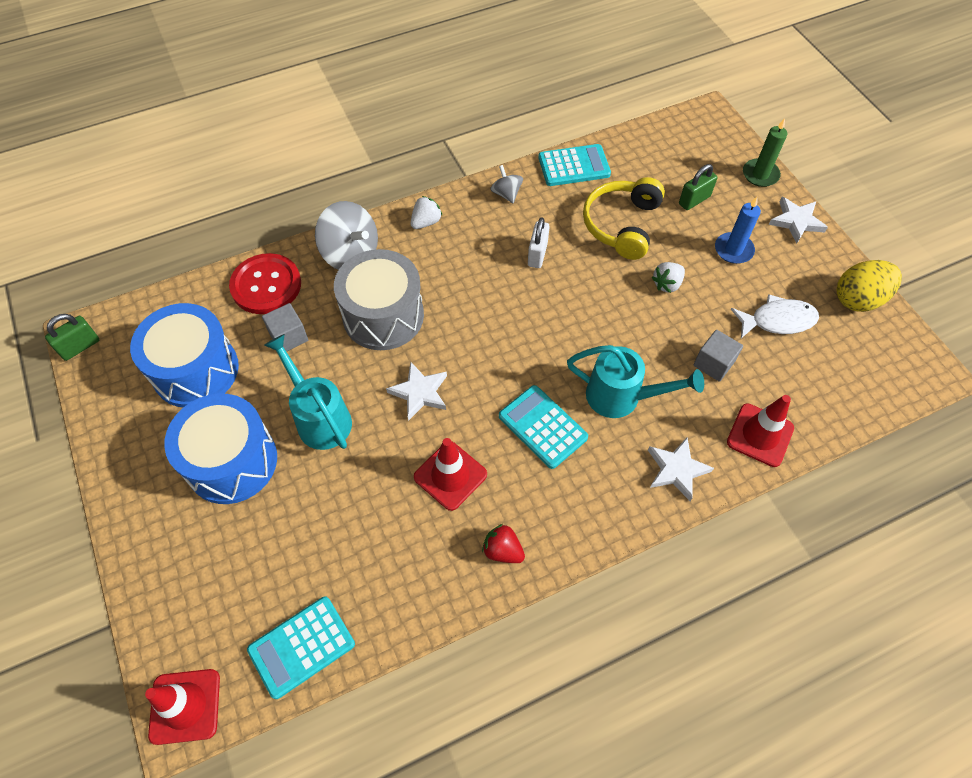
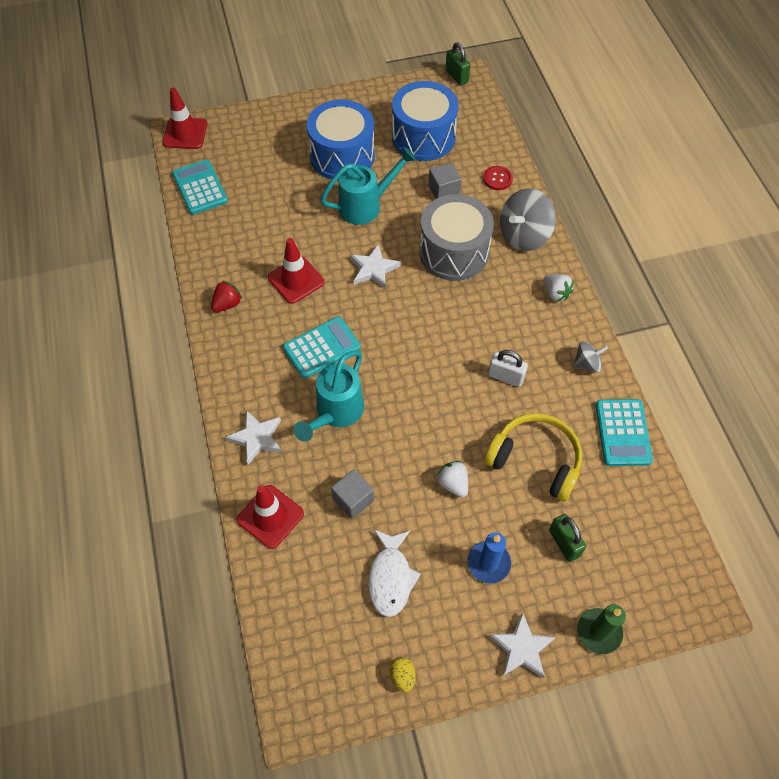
camera: 100 degrees right, 0 degrees up
(266, 285) = (497, 179): red button -> red button, size x0.51
(858, 299) = (402, 676): yellow egg -> yellow egg, size x0.48

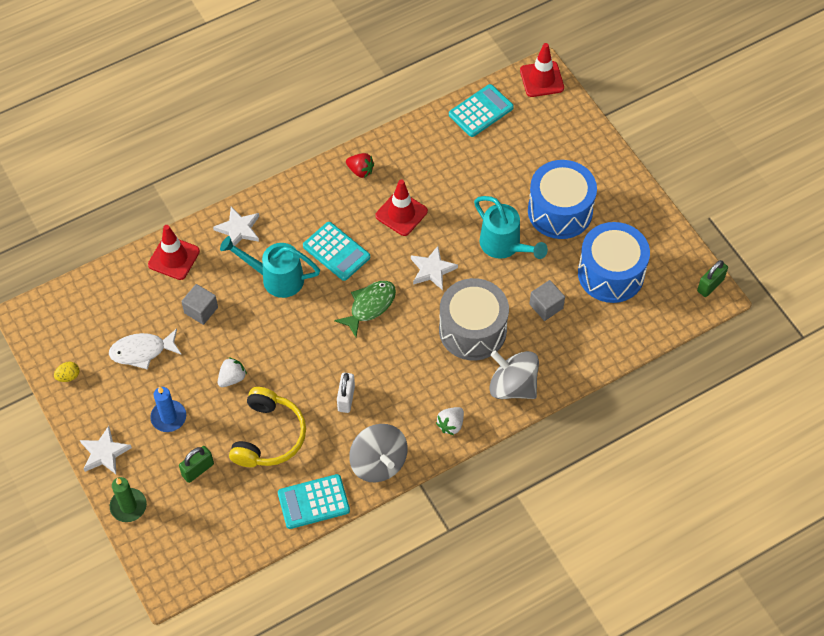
camera: 75 degrees right, 0 degrees up
(400, 332) = (370, 306): none -> green fish
(497, 179) = (578, 350): red button -> none
(587, 364) = (378, 463): grey spinning top -> grey spinning top, size x1.87

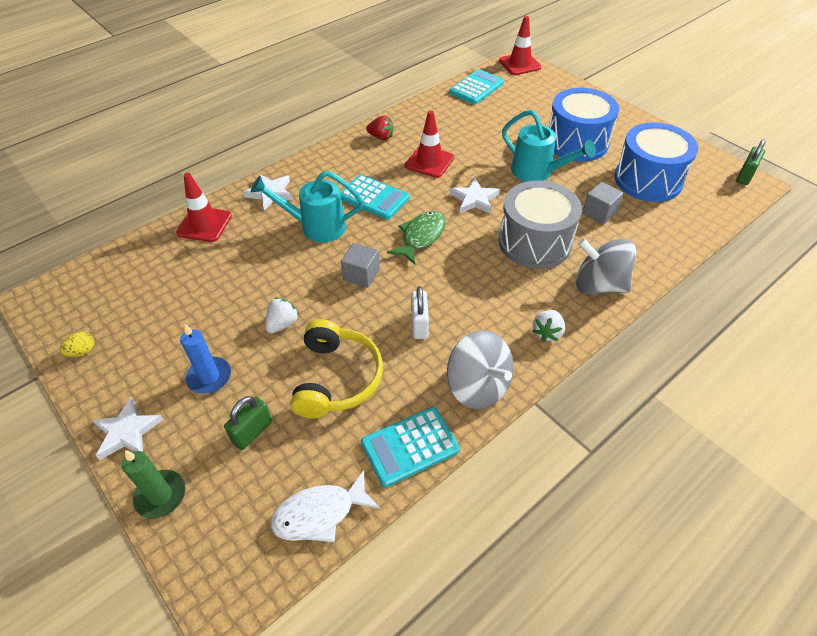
camera: 10 degrees left, 10 degrees down
(142, 351) = (173, 313): white fish -> white fish (320, 513)
(201, 310) = (238, 265): grey cube -> grey cube (361, 274)

